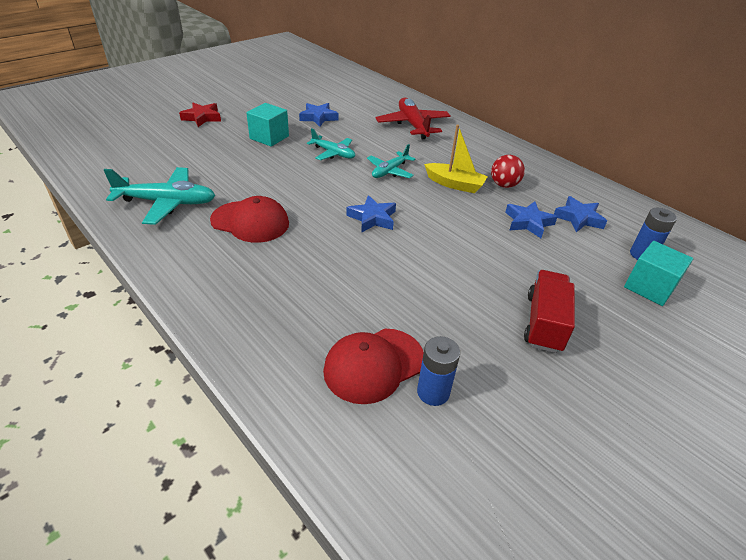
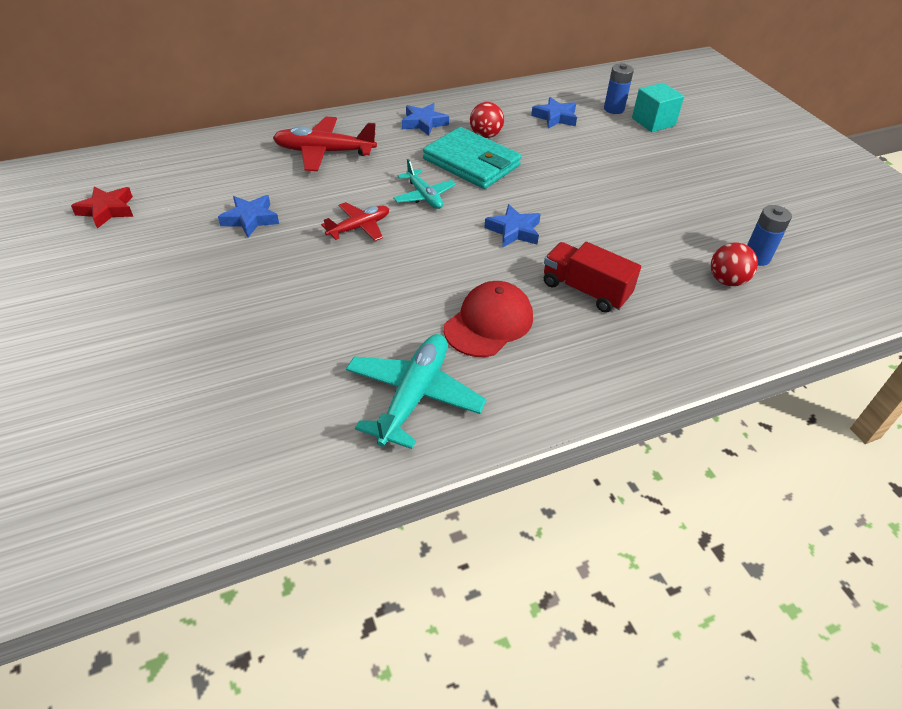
camera: 70 degrees left, 5 degrees up
(202, 118) = (163, 335): red star -> red star (107, 210)
(269, 137) = (280, 274): turquoise cube -> none
(333, 153) = (359, 227): turquoise plane -> red plane
(374, 365) = (726, 281): red cap -> red ball
(454, 184) = (471, 163): yellow boat -> turquoise wallet
(528, 222) = (553, 144): blue star -> blue star (424, 123)
(544, 323) = (686, 182): red truck -> red truck (585, 290)

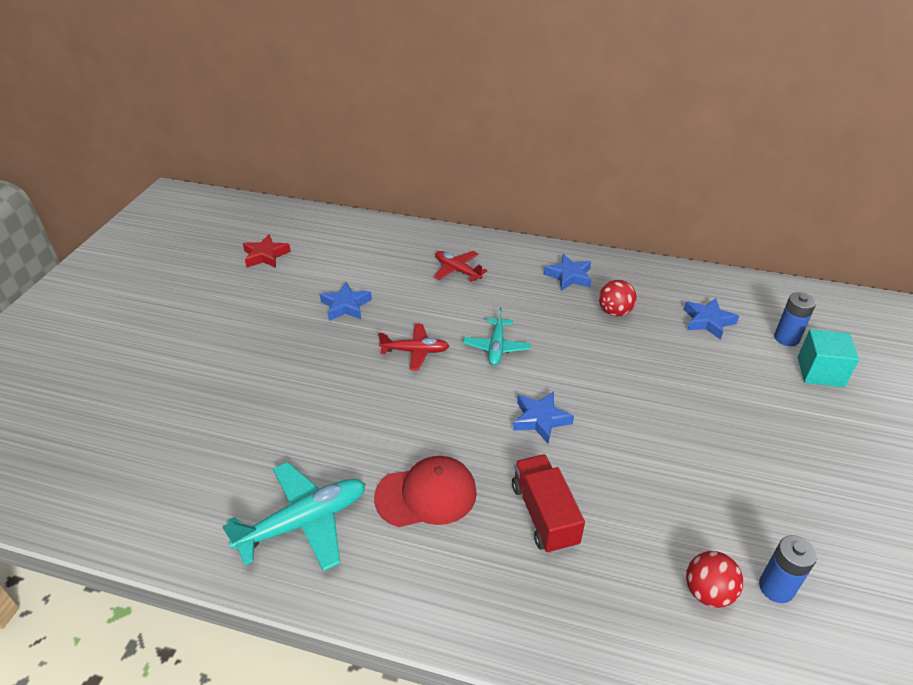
camera: 40 degrees right, 5 degrees down
(324, 152) = (457, 270): red plane -> red plane, size x0.62
(471, 163) = (572, 333): turquoise wallet -> none

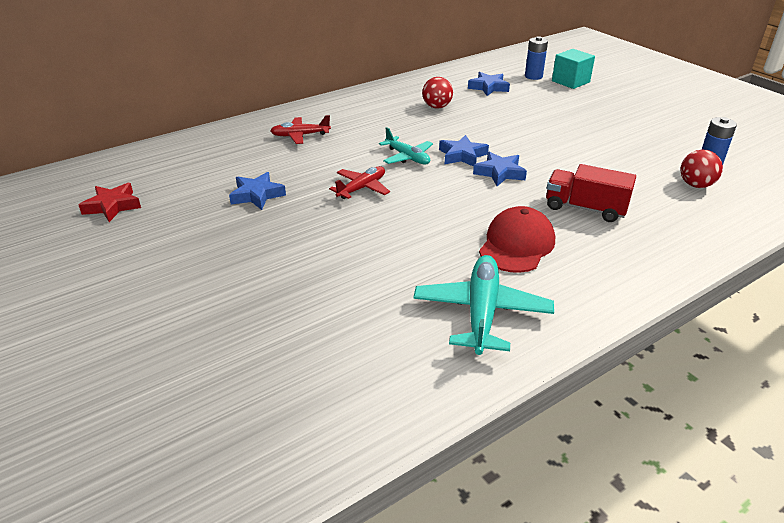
camera: 50 degrees left, 5 degrees down
(569, 276) = (378, 104): blue star -> blue star (462, 155)

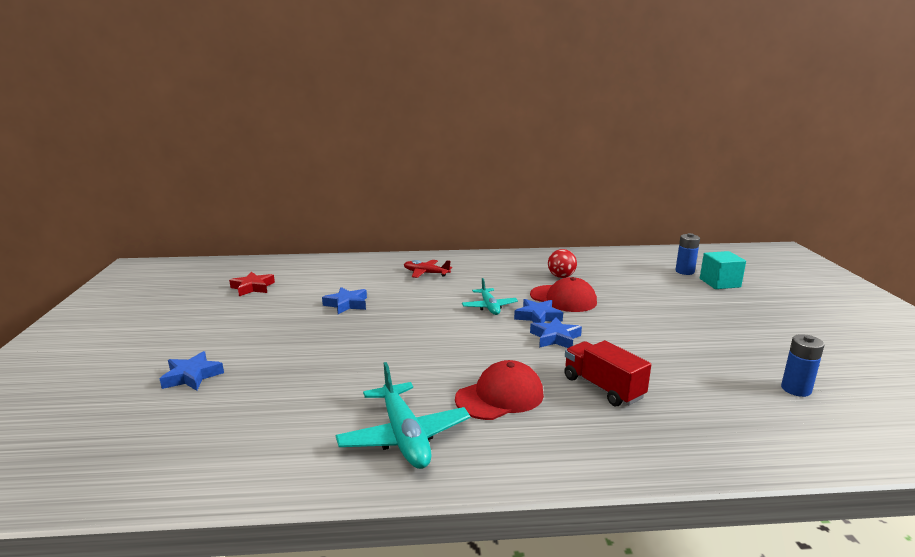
camera: 30 degrees right, 15 degrees down
(362, 188) = (425, 319): red plane -> none
(464, 130) = (563, 299): none -> red cap
(481, 312) = (404, 436): turquoise plane -> turquoise plane turned 120 degrees clockwise
(488, 87) = (628, 272): blue star -> blue star (192, 376)
(695, 185) = (755, 402): red ball -> none

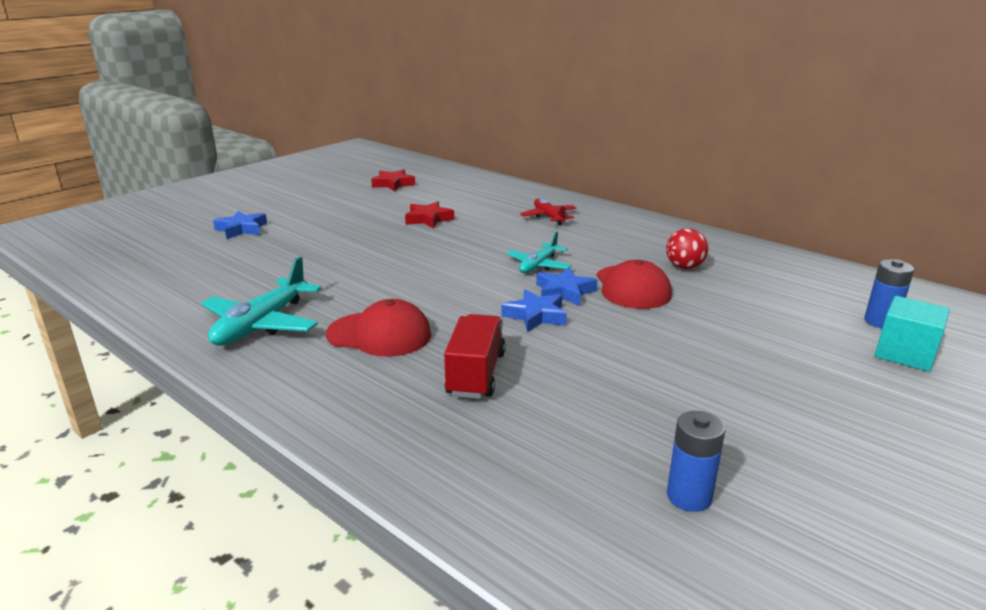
camera: 45 degrees right, 5 degrees up
(346, 304) = (428, 219): blue star -> red star

